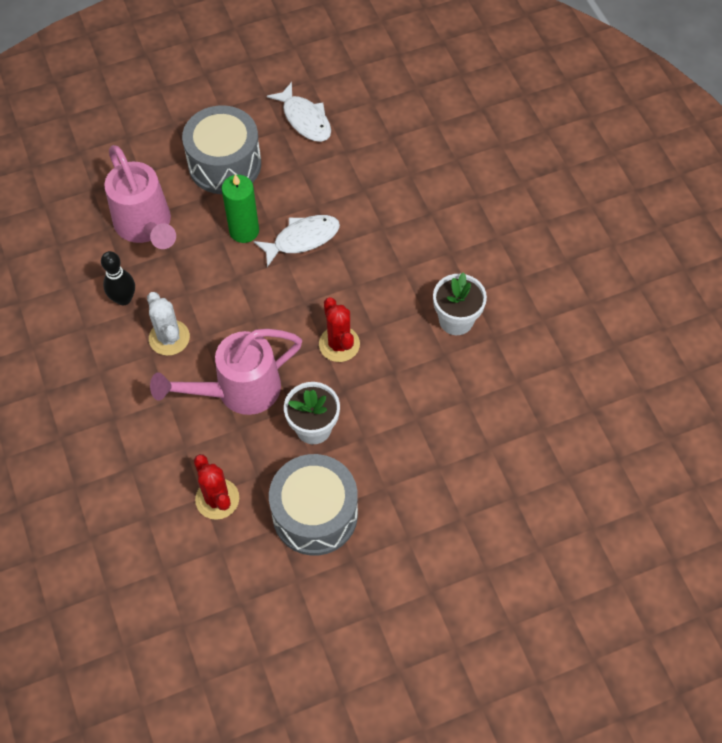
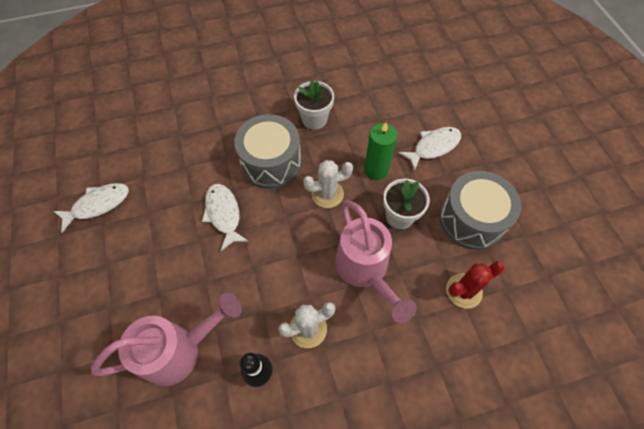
camera: 85 degrees left, 0 degrees up
(225, 164) = (126, 274): grey drum -> grey drum (271, 163)
(244, 231) = (205, 260): green candle -> green candle (376, 170)
(339, 344) = (327, 194): red cactus -> white cactus
(428, 471) = (433, 147): none -> white fish

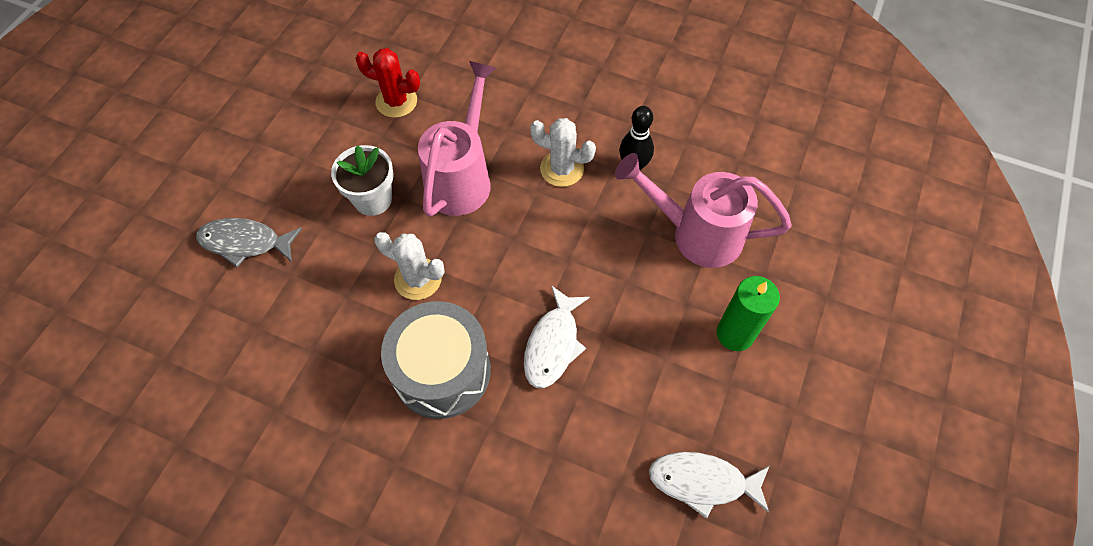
camera: 140 degrees left, 0 degrees up
(314, 119) = (328, 393): white flower pot -> none
(376, 170) = (337, 265): green candle -> green candle (735, 334)
(433, 147) = (245, 242): white fish -> grey fish
(471, 220) = (312, 146): grey drum -> none

